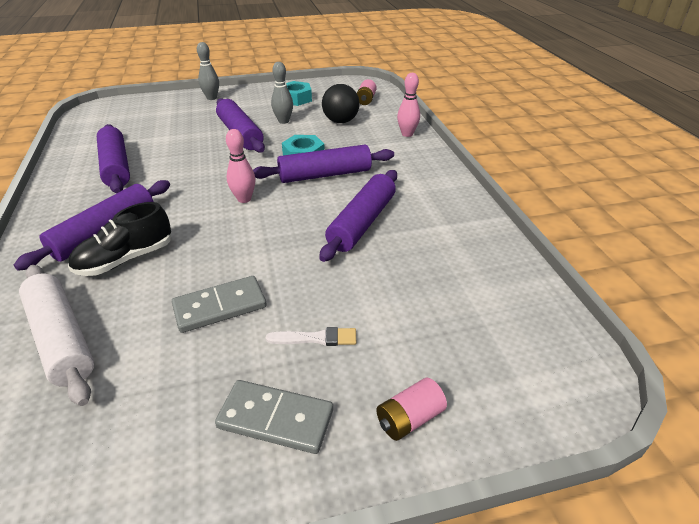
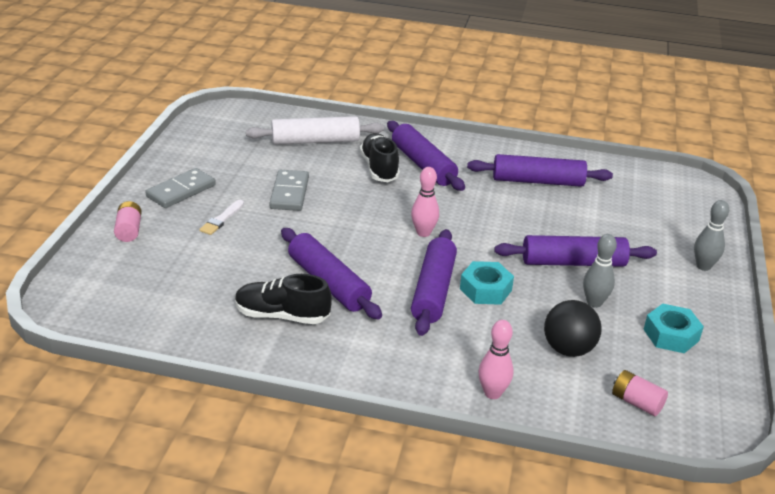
camera: 115 degrees right, 5 degrees down
(428, 230) = (282, 316): none -> black shoe

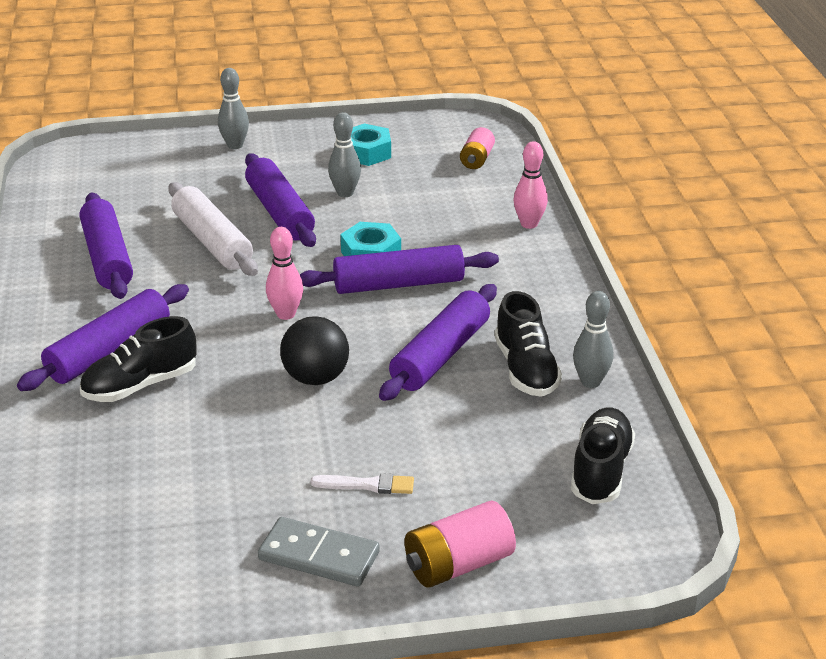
camera: 110 degrees left, 0 degrees up
(129, 230) = (458, 564): pink battery -> pink battery, size x1.51
(150, 309) = (600, 470): none -> black shoe
(243, 341) = (590, 382): none -> grey bowling pin
(289, 193) = (258, 446): grey domino -> none
(315, 141) = (82, 469): white rolling pin -> white rolling pin (212, 241)
(568, 349) = (432, 197): black ball -> black ball (316, 378)

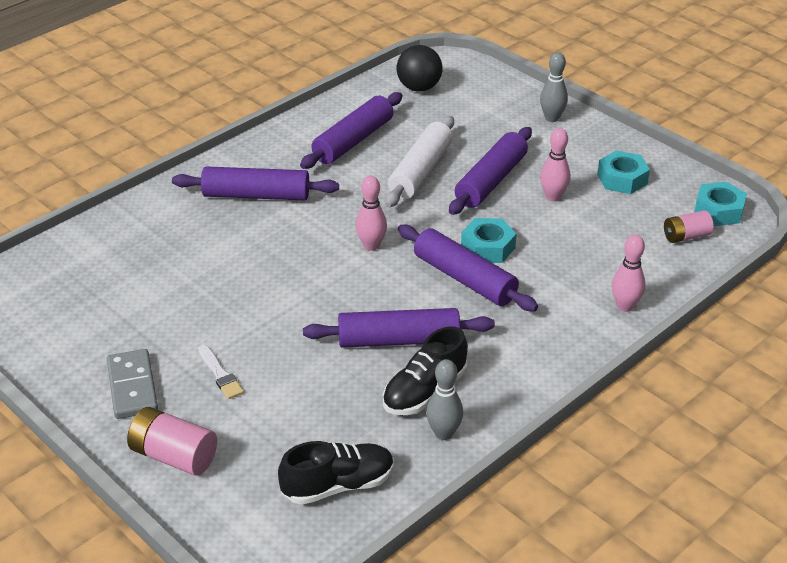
camera: 55 degrees right, 5 degrees up
(140, 385) = (234, 226): black shoe -> none
(316, 378) = (313, 295): black ball -> black ball (419, 88)
(345, 193) = (553, 197): grey bowling pin -> pink bowling pin
(463, 132) = (718, 210): none -> turquoise nut

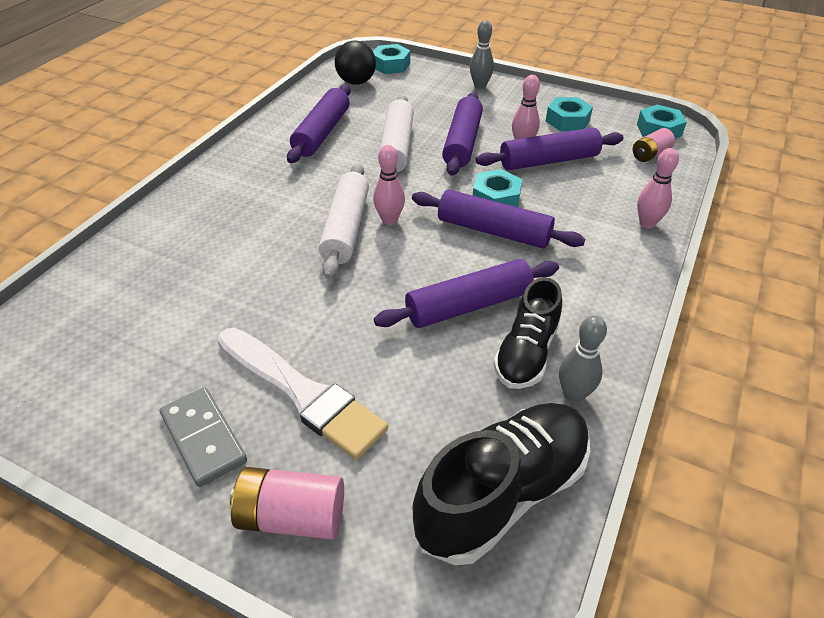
camera: 20 degrees left, 5 degrees up
(220, 374) = (301, 393): white brush -> white brush, size x2.28
(256, 195) = (253, 197): purple rolling pin -> purple rolling pin (548, 161)
(326, 245) = (346, 228): none -> white rolling pin
(338, 485) = (502, 493): black shoe -> black shoe, size x1.52
(468, 73) = (390, 65): none -> turquoise nut

